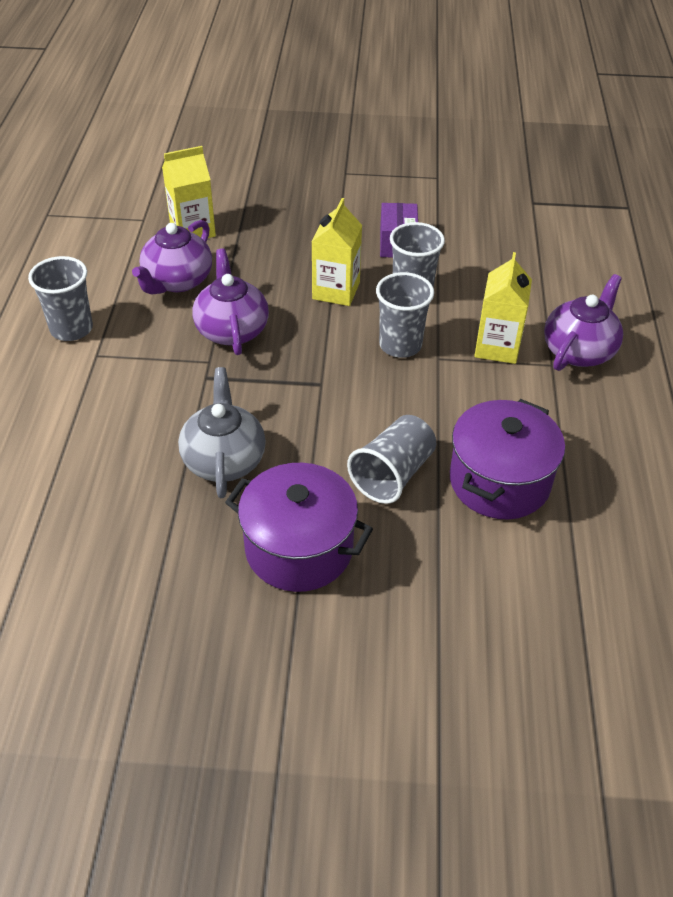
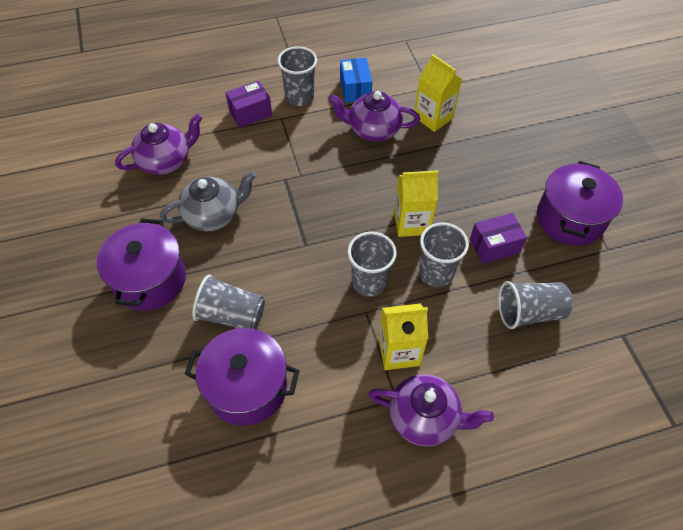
camera: 70 degrees right, 10 degrees up
(64, 383) = (250, 113): none -> purple box
(97, 277) = (355, 89): none -> blue box
(232, 330) = (337, 176): purple teapot -> purple teapot (165, 161)
(389, 186) = (570, 218): none -> purple pot
(486, 247) = (529, 312): none -> grey cup

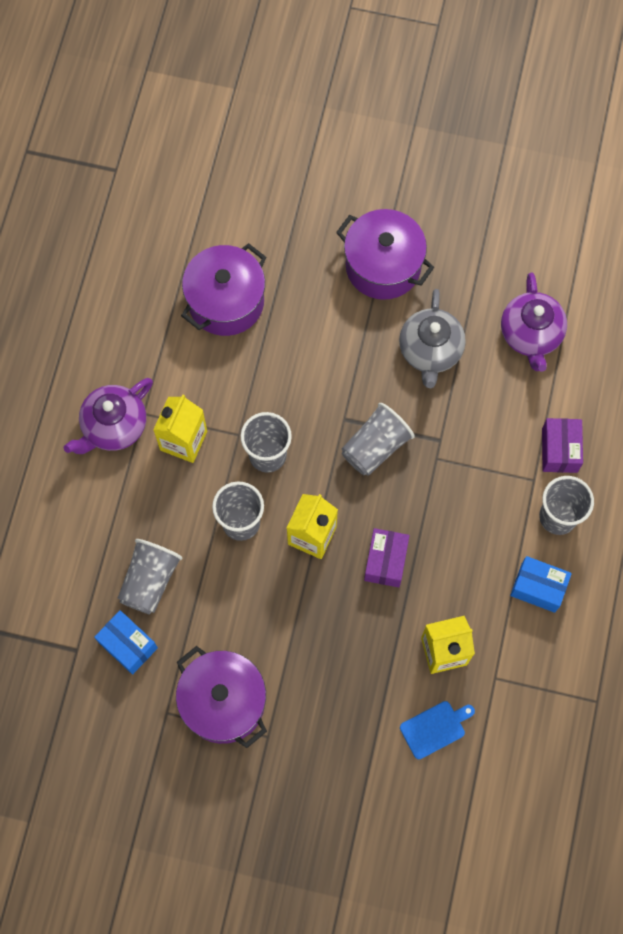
camera: 120 degrees right, 15 degrees up
(231, 315) = (304, 319): grey cup -> grey cup (375, 447)
(373, 129) = (461, 571): purple teapot -> none
(484, 102) = (435, 728): none -> blue cutting board
(494, 246) = (237, 599): purple box -> purple box (385, 561)
(587, 300) = (128, 645): none -> blue box

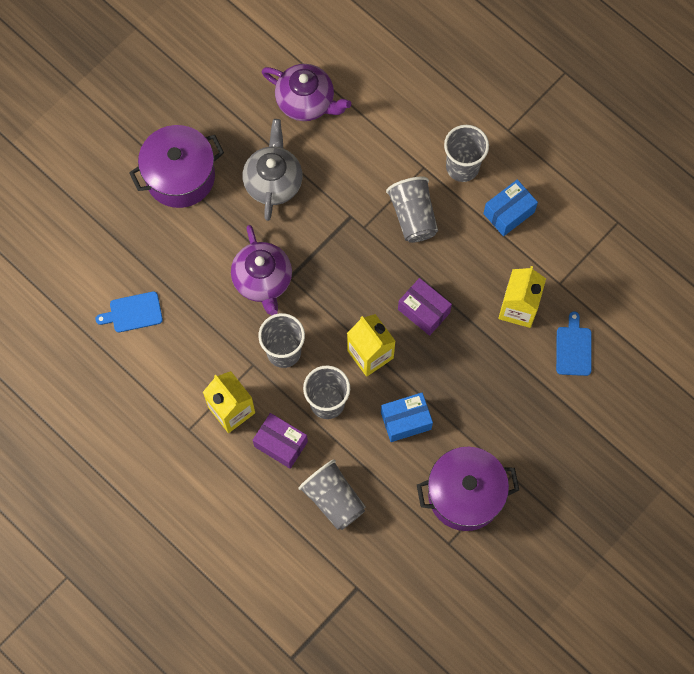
camera: 60 degrees left, 0 degrees up
(114, 426) = (185, 459): purple teapot -> purple teapot (262, 280)
(128, 645) = (376, 544): blue box -> blue box (406, 420)
(226, 301) = (133, 312): purple pot -> blue cutting board
(375, 447) = (327, 267): grey cup -> grey cup (413, 216)
(430, 350) = (273, 182): grey teapot -> grey teapot turned 120 degrees counterclockwise
(559, 450) = (411, 135): purple box -> purple box (281, 444)

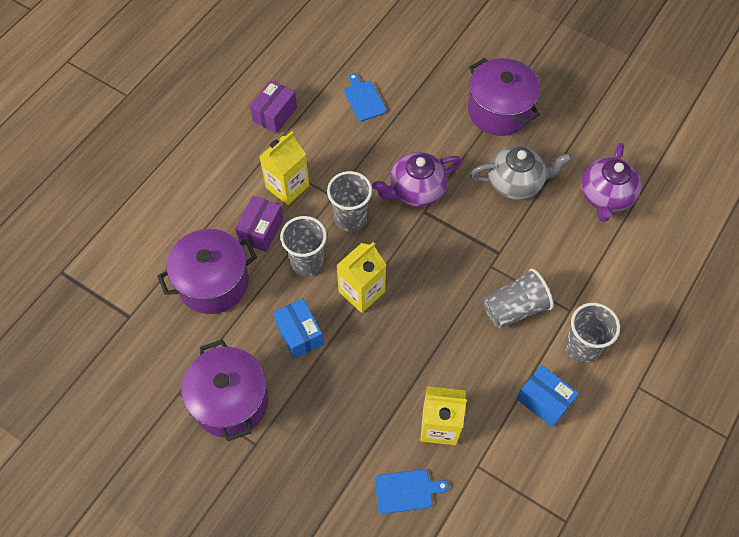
camera: 80 degrees right, 10 degrees down
(333, 499) = (213, 282): grey cup -> purple pot
(423, 311) = (416, 333): purple box -> purple box (275, 114)

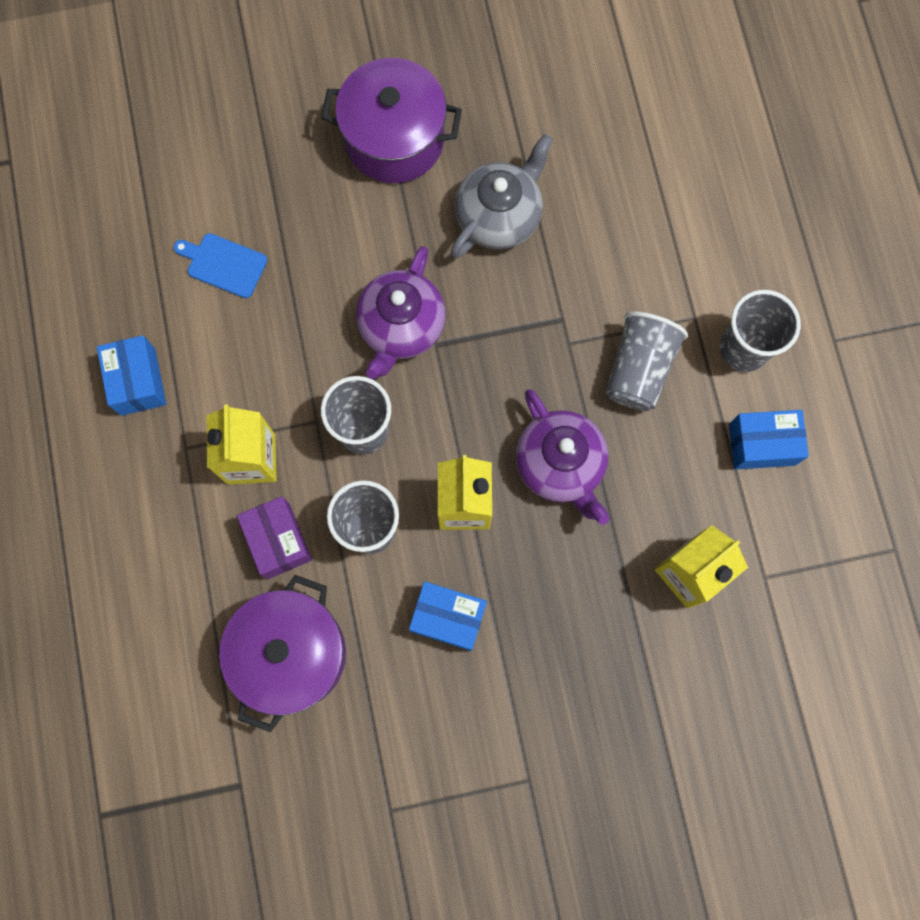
camera: 45 degrees left, 15 degrees up
(230, 401) = (454, 763): purple pot -> none
(275, 114) = (138, 381): purple box -> blue box
(406, 491) = (724, 672): blue cutting board -> none
(605, 196) = (607, 146): purple teapot -> purple teapot (560, 464)

